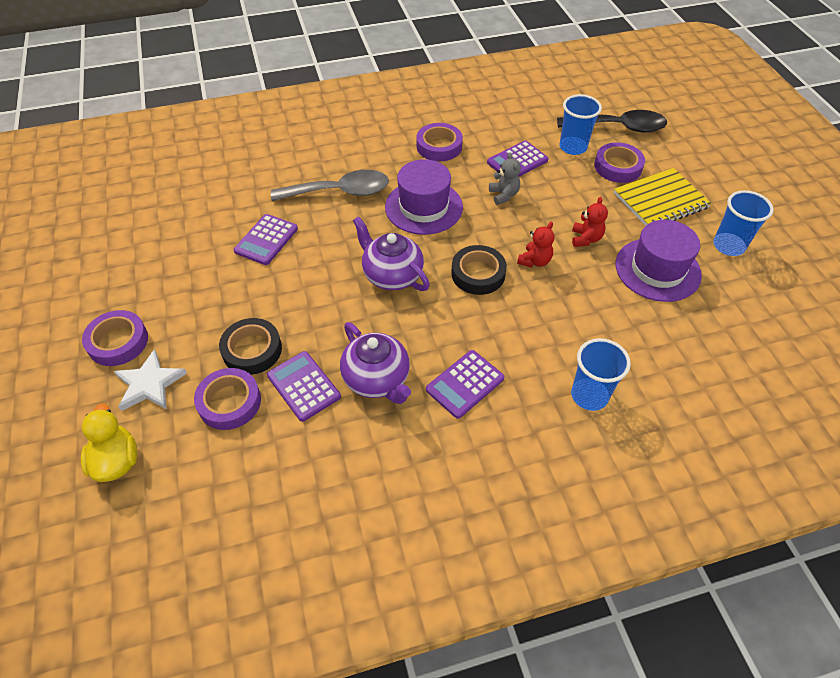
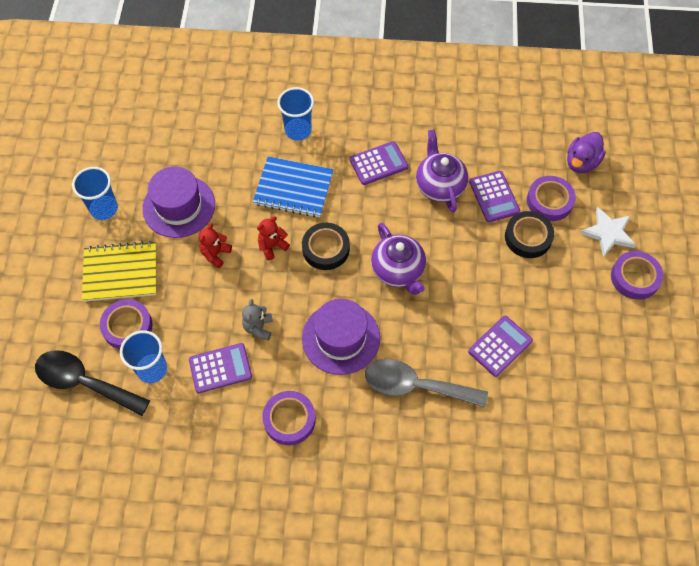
camera: 160 degrees left, 10 degrees up
(117, 461) = (629, 184): yellow duck -> none
(188, 472) = (581, 162): none -> purple duck
(549, 323) = (293, 188): none -> blue notebook

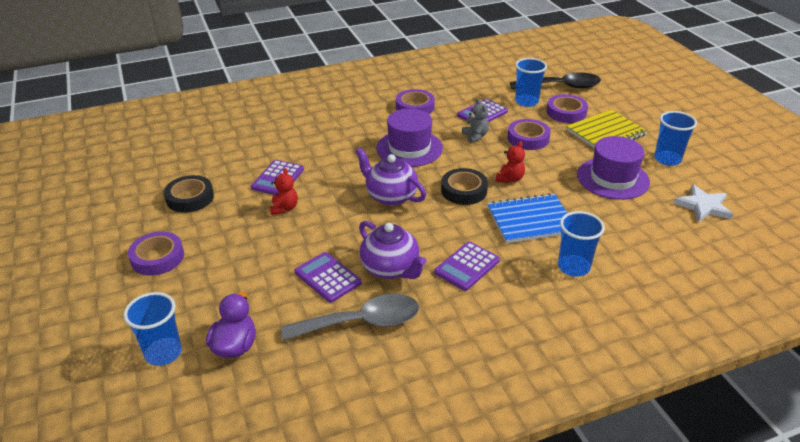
camera: 155 degrees right, 25 degrees down
(215, 254) = (549, 161): red teddy bear -> red teddy bear (284, 208)
(415, 386) = (336, 142): grey spoon -> grey spoon (362, 322)
(528, 237) = (278, 255): black tape -> black tape (190, 198)
(549, 201) = (264, 293): purple tape -> purple tape (528, 138)
(608, 233) = (190, 285): white star -> white star (703, 206)
(634, 176) = (163, 353): none -> blue cup

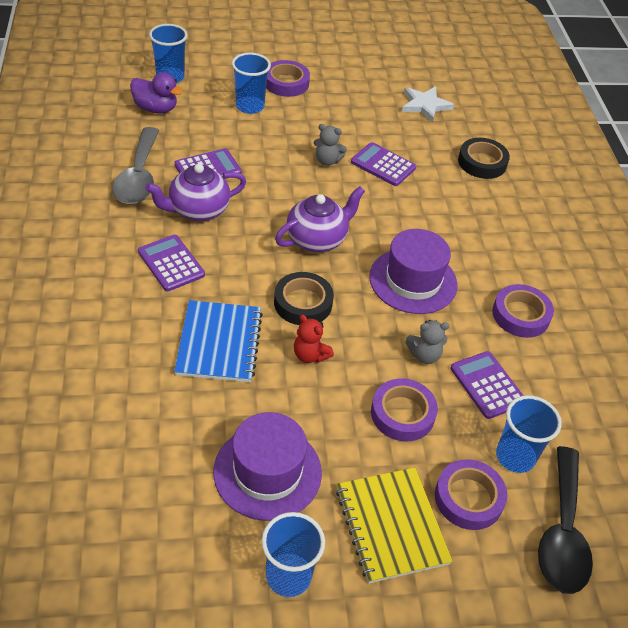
camera: 100 degrees right, 10 degrees up
(190, 198) = (369, 107): black tape -> black tape (482, 162)
(284, 208) = (327, 161): red teddy bear -> grey teddy bear
(573, 267) = (122, 348): blue cup -> blue cup (250, 106)
(703, 206) = (157, 554): white star -> white star (425, 105)

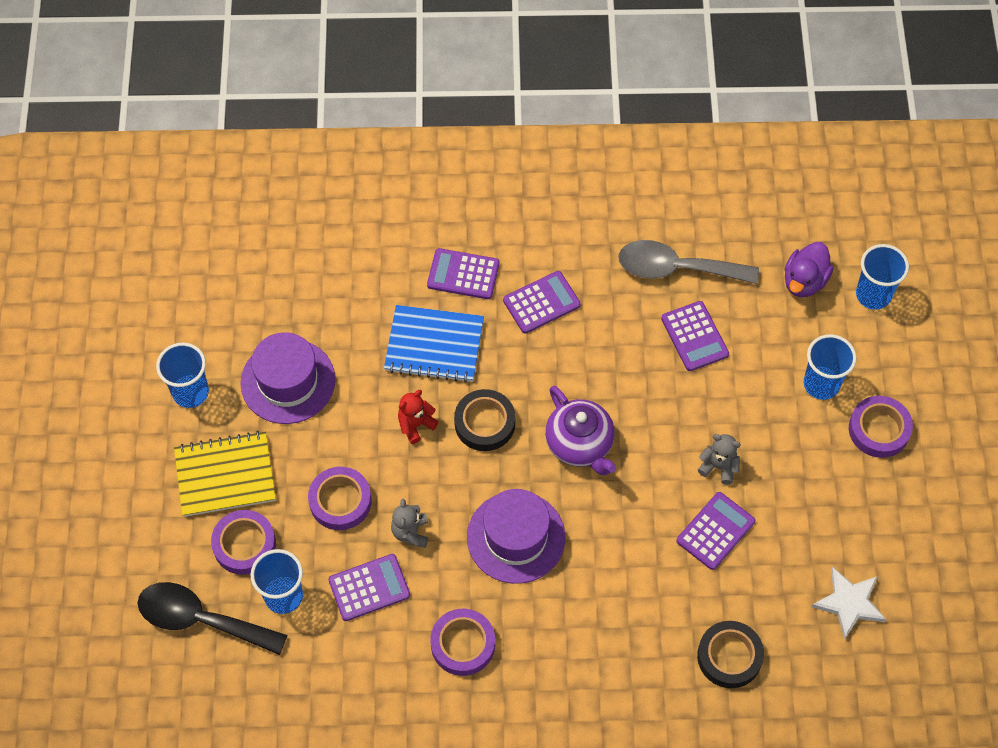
camera: 100 degrees right, 15 degrees up
(135, 322) = (463, 274): none -> purple calculator
(198, 210) = (623, 327): purple teapot -> none
(327, 161) = (718, 466): grey teddy bear -> grey teddy bear turned 90 degrees clockwise

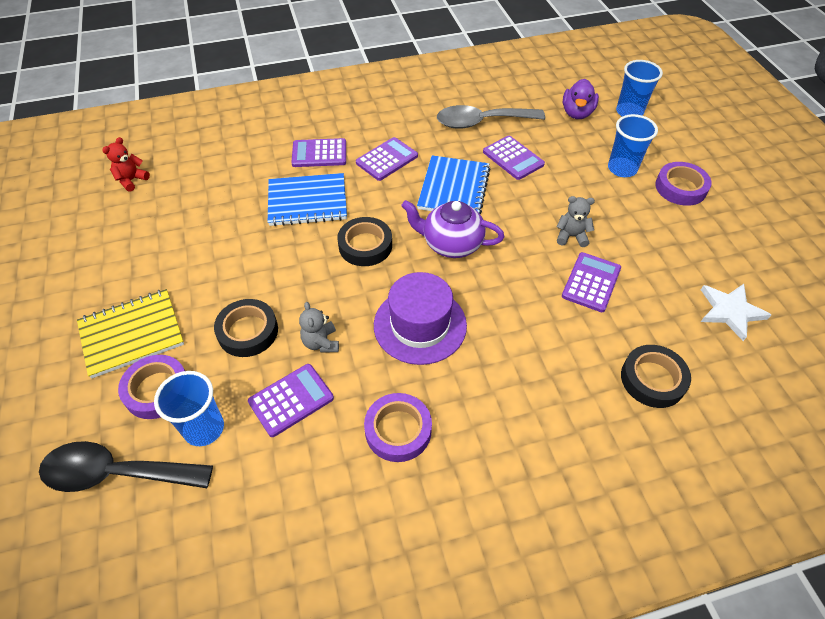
camera: 15 degrees left, 10 degrees down
(190, 392) = (93, 275): blue cup -> none
(288, 381) = (183, 250): purple hat -> none
(340, 501) = (248, 331): purple tape -> black tape
(416, 425) = (305, 259): red teddy bear -> red teddy bear (132, 180)
(580, 444) = (451, 244): purple teapot -> purple teapot turned 150 degrees clockwise
(608, 366) = (454, 188): none -> blue notebook

